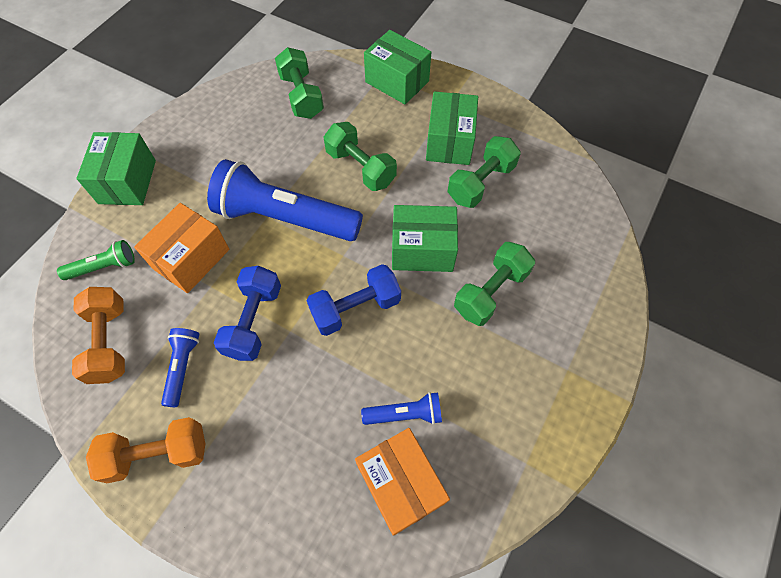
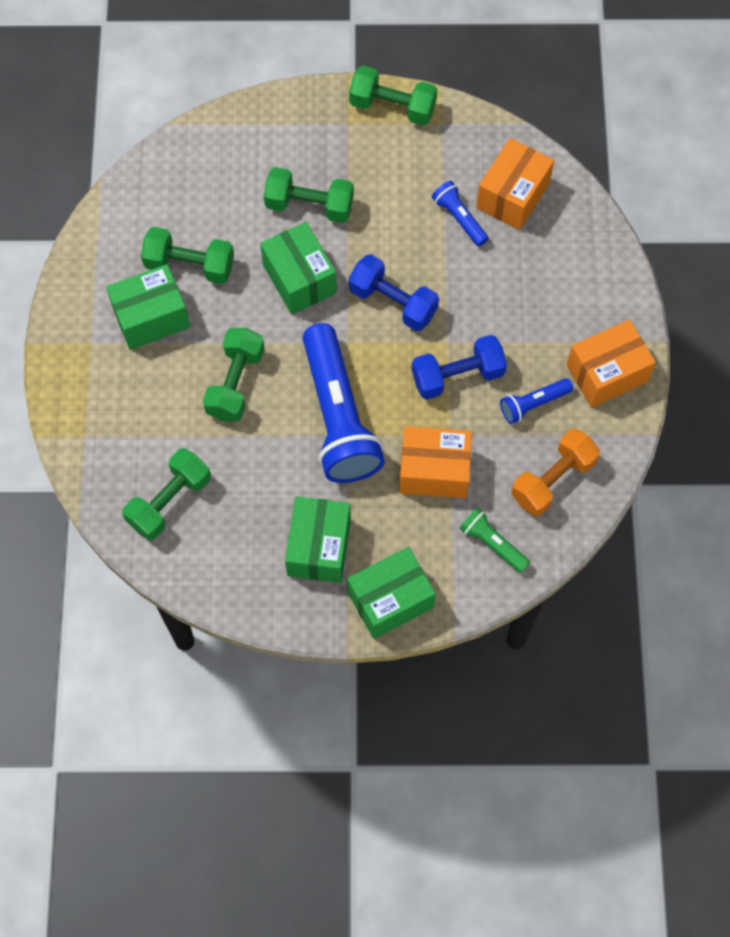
camera: 120 degrees left, 5 degrees up
(158, 454) = (607, 373): orange dumbbell -> orange box
(397, 82) = (90, 413): green box -> green box (319, 547)
(568, 423) = (392, 107): none -> green dumbbell

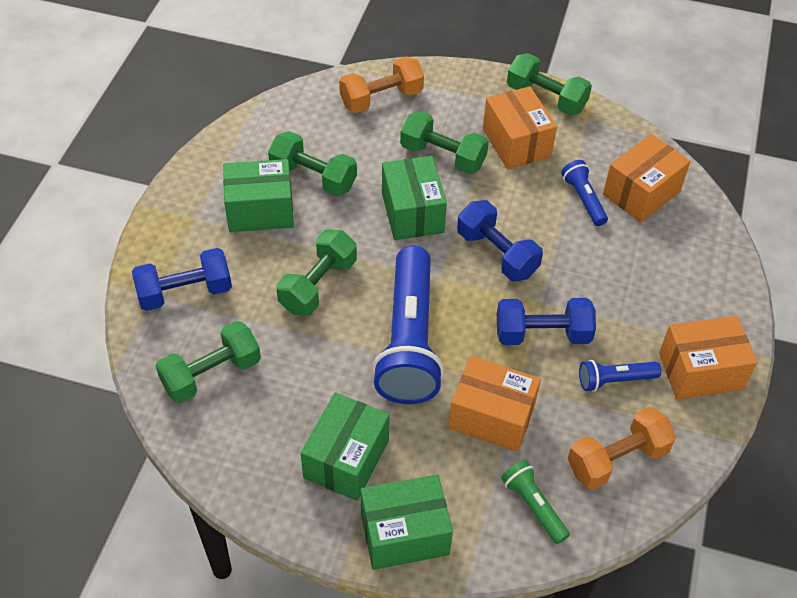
camera: 15 degrees right, 15 degrees down
(112, 426) = (185, 292): none -> blue dumbbell
(226, 152) = (381, 98): none -> orange dumbbell
(377, 170) = (516, 143): none -> orange box

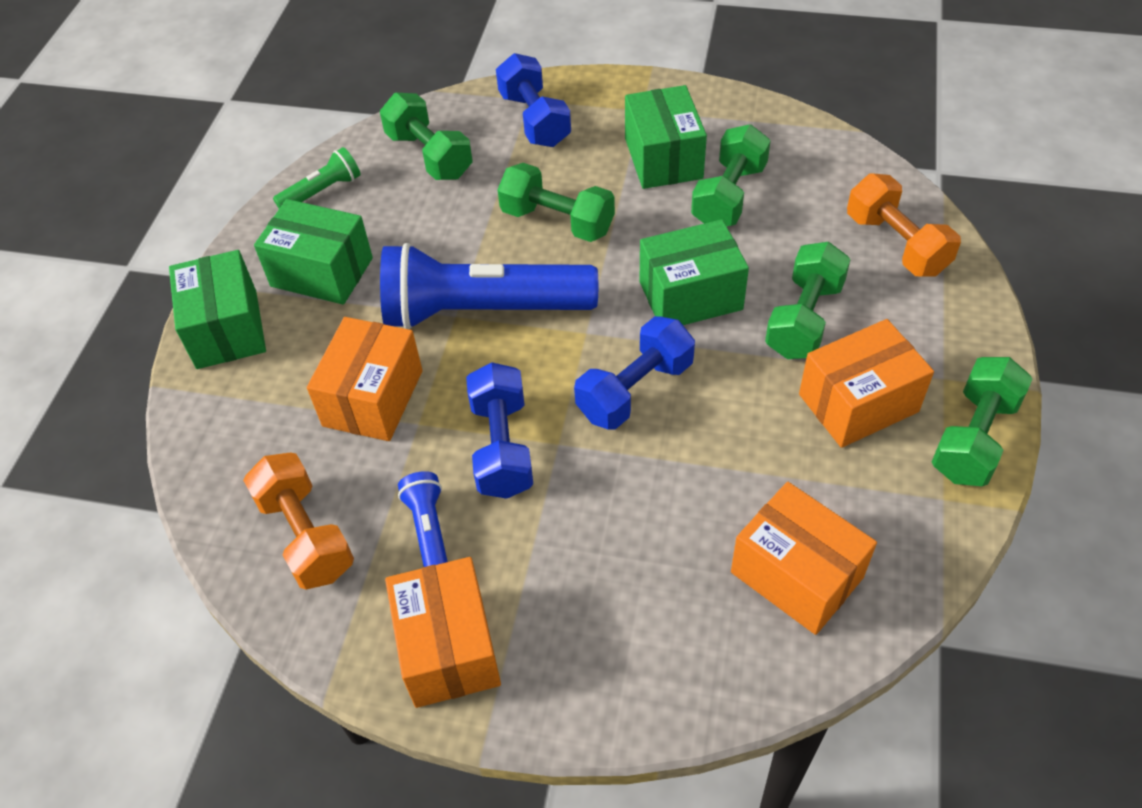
camera: 90 degrees right, 0 degrees up
(533, 506) = (248, 445): green flashlight -> green flashlight (322, 191)
(583, 199) = (762, 493): blue flashlight -> none

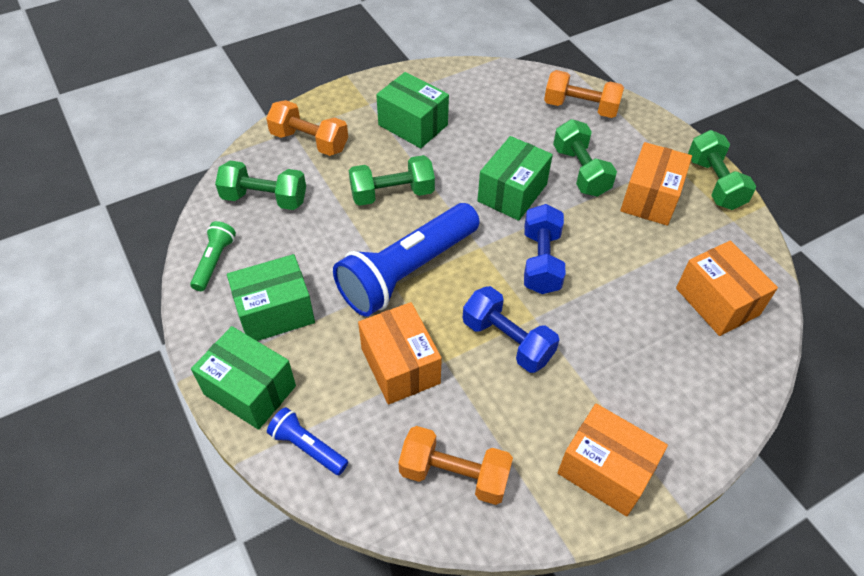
camera: 45 degrees left, 0 degrees up
(429, 533) = (523, 417): blue flashlight -> blue flashlight (307, 447)
(535, 119) = (309, 141): blue dumbbell -> orange dumbbell
(729, 196) = (471, 127): green dumbbell -> none
(796, 575) = (717, 301): orange box -> orange box turned 60 degrees clockwise

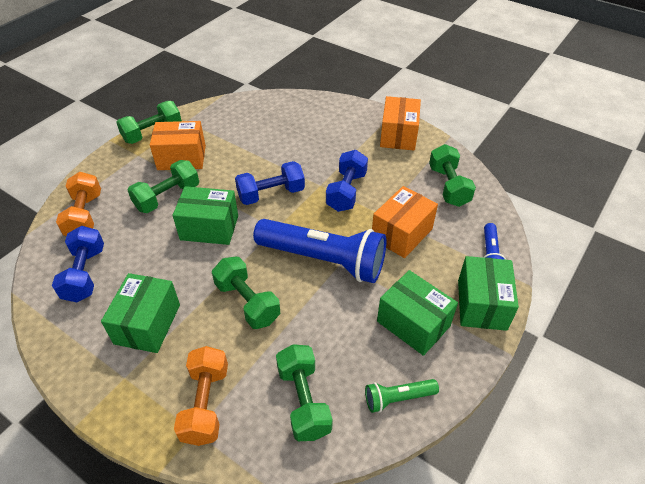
camera: 115 degrees left, 5 degrees down
(454, 475) = (448, 186): orange dumbbell -> green dumbbell
(497, 98) = (85, 274): none -> blue dumbbell
(717, 301) = (259, 117): orange box -> none

